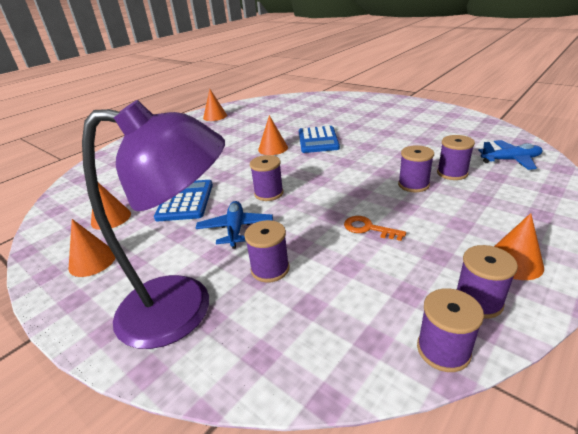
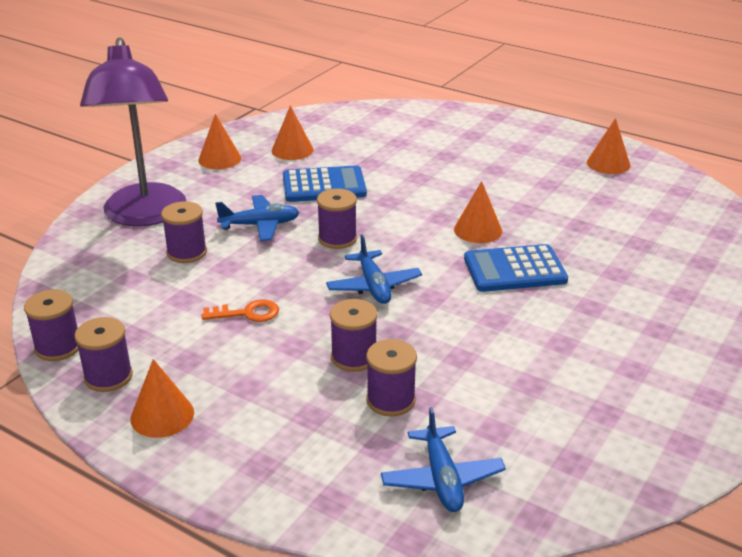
camera: 80 degrees right, 0 degrees up
(332, 179) = (373, 286): none -> blue plane
(368, 228) = (247, 313): orange key -> orange key turned 60 degrees clockwise

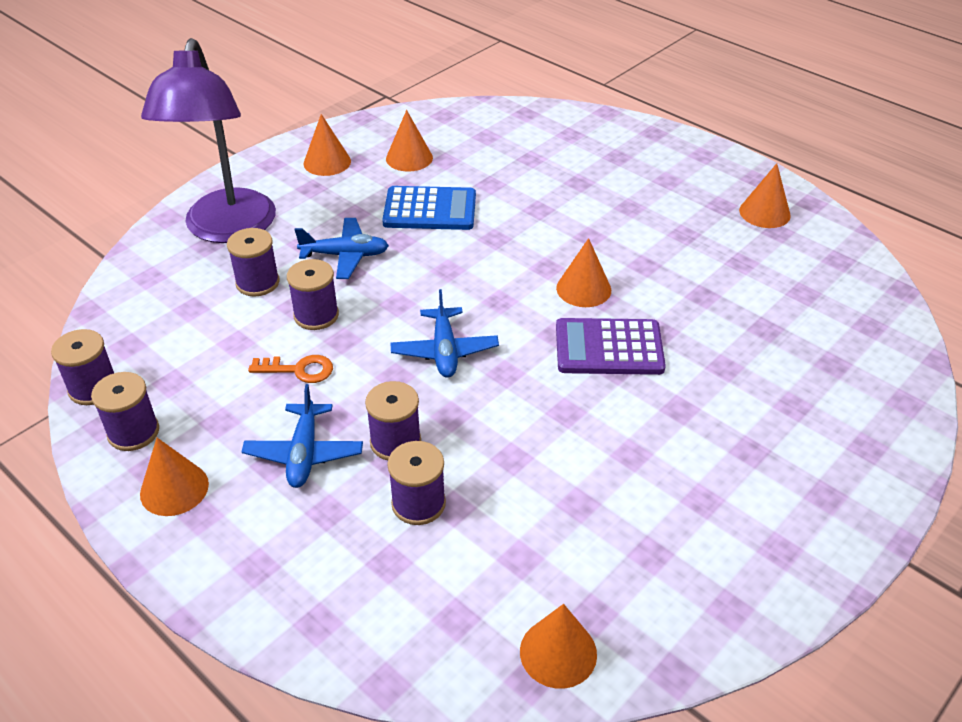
camera: 10 degrees right, 10 degrees up
(337, 239) = (423, 283): purple spool -> purple spool (316, 315)
(442, 479) = (443, 613): blue plane -> blue plane (304, 453)
(514, 270) = (609, 348): blue calculator -> purple calculator
(552, 494) = (558, 652): none -> orange cone

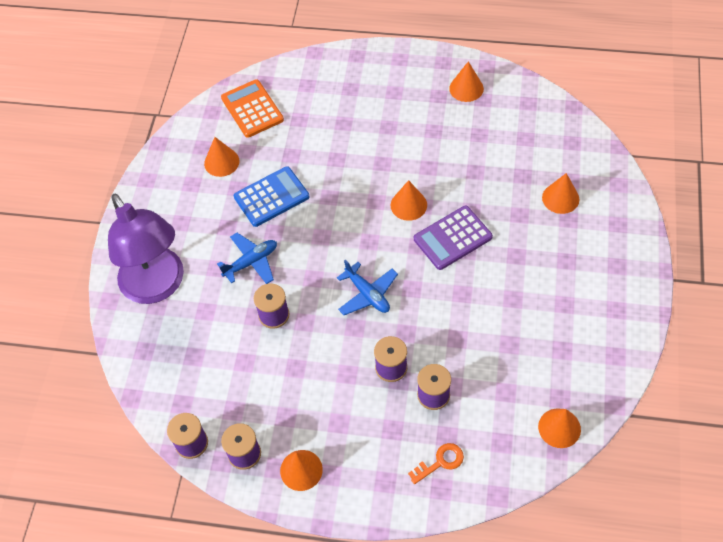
camera: 30 degrees left, 15 degrees up
(257, 283) = (217, 314): purple spool -> none
(299, 370) = (298, 357): orange key -> orange key (440, 462)
(304, 453) = (350, 405): blue plane -> none
(327, 162) = (171, 196): orange cone -> orange cone (560, 198)
(488, 129) = (252, 109): none -> orange calculator

